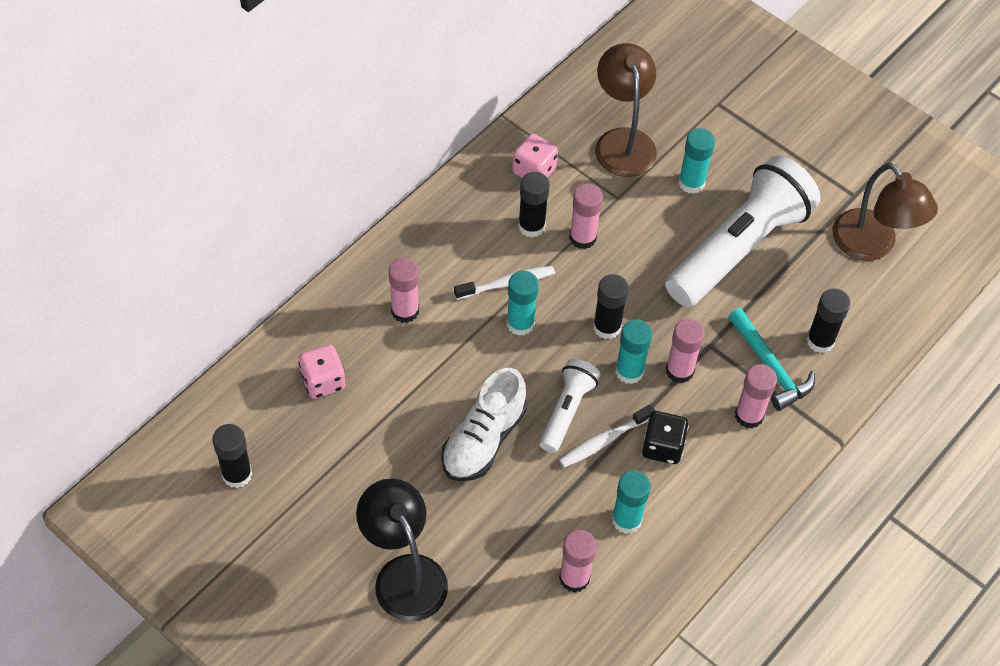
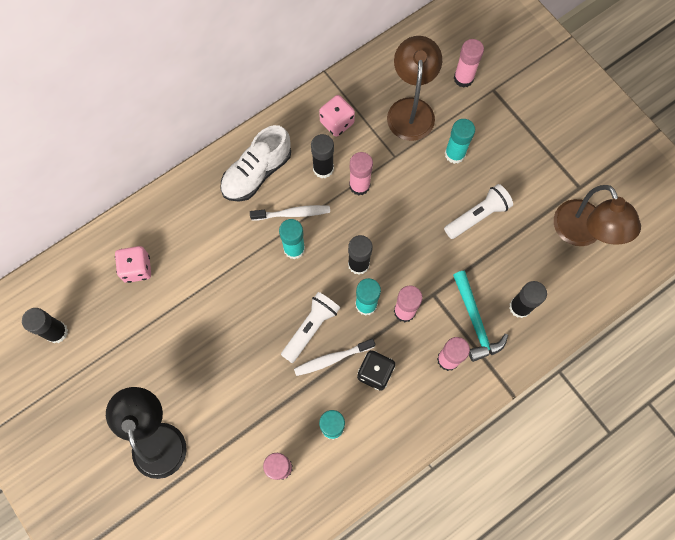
camera: 15 degrees right, 15 degrees up
(405, 311) = (211, 222): pink glue stick -> pink glue stick (463, 78)
(483, 439) = (242, 340): white shoe -> white shoe (257, 173)
(739, 248) = (477, 216): white flashlight -> white flashlight, size x0.50

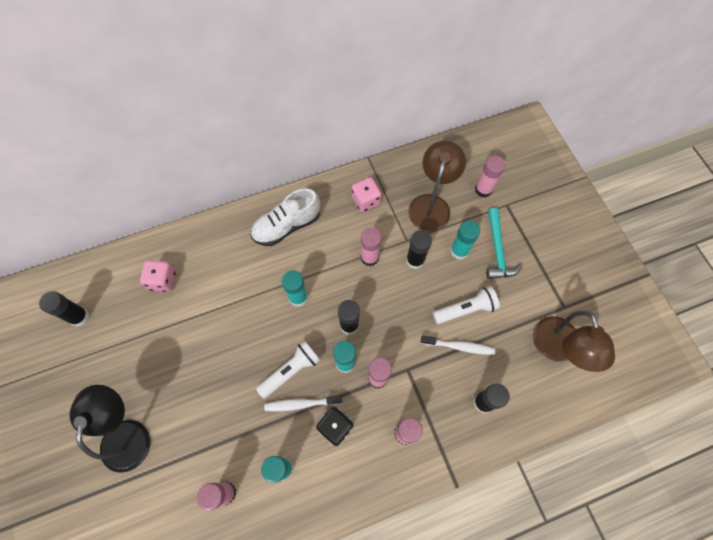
camera: 15 degrees right, 5 degrees down
(293, 213) = (306, 267): white toothbrush -> white toothbrush (459, 346)
(323, 169) = (343, 236): black glue stick -> black glue stick (415, 260)
(475, 321) = (439, 404): turquoise hammer -> turquoise hammer (497, 250)

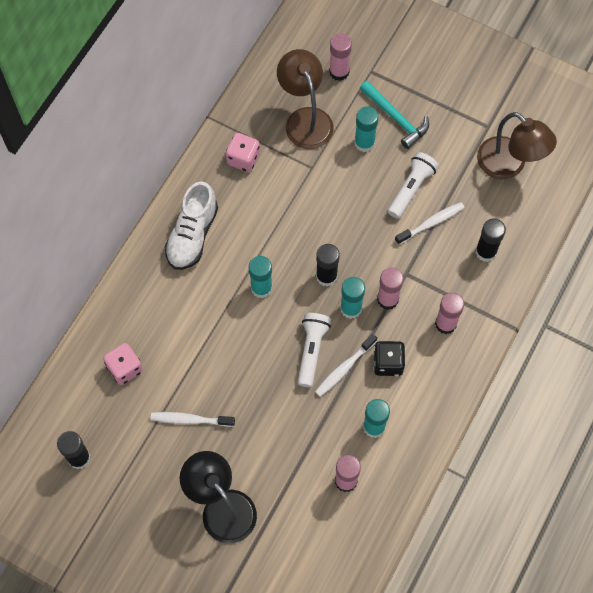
camera: 40 degrees left, 0 degrees up
(167, 351) = (190, 420): none -> white toothbrush
(369, 257) = (292, 207): pink glue stick -> none
(415, 260) = (334, 179): black glue stick -> none

